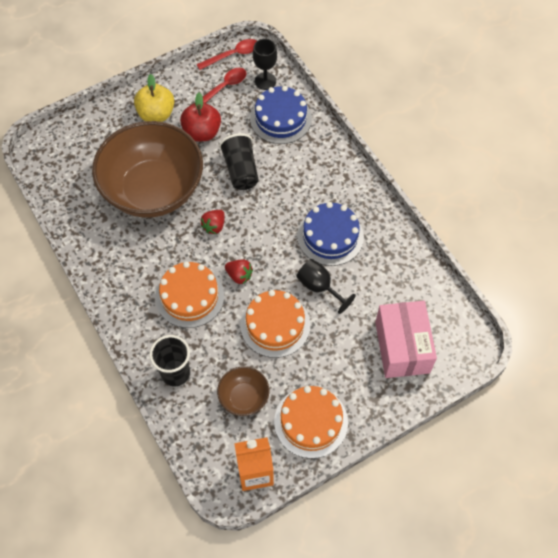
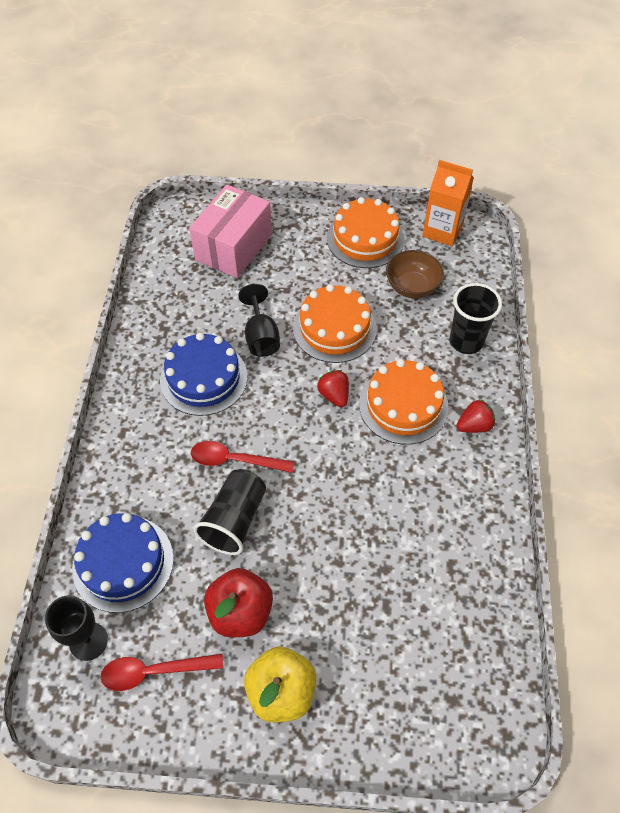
camera: 145 degrees left, 5 degrees down
(153, 190) = (363, 564): brown bowl -> none
(214, 226) = (321, 467): red strawberry -> red strawberry (474, 426)
(232, 55) = (91, 728): red spoon -> red spoon (235, 460)

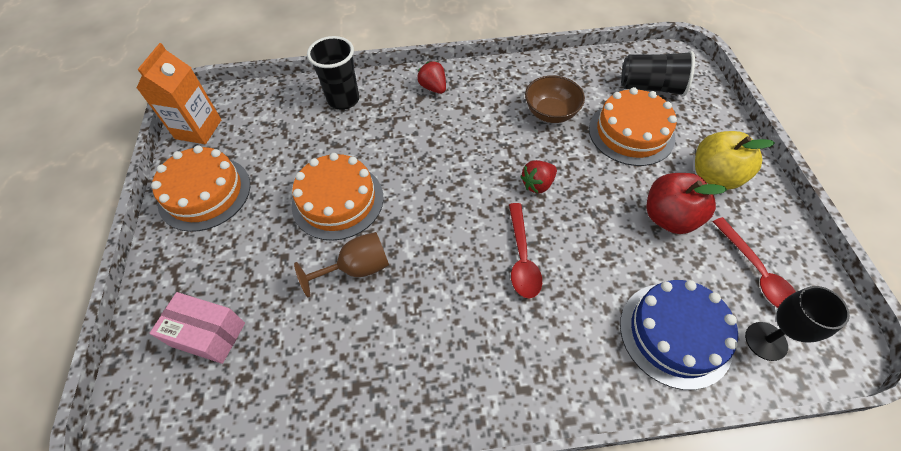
camera: 100 degrees left, 0 degrees up
(203, 378) = (426, 316): blue cake -> none
(233, 247) = (208, 334): pink box -> pink box, size x0.64
(234, 520) = (586, 243): black cup -> black cup (651, 87)
(261, 336) = (356, 269): black goblet -> brown goblet
(334, 395) = (423, 187): red strawberry -> red strawberry (537, 184)
(403, 405) = (423, 134): orange cake -> orange cake (631, 133)
(412, 287) = (277, 144): brown bowl -> brown bowl (551, 113)

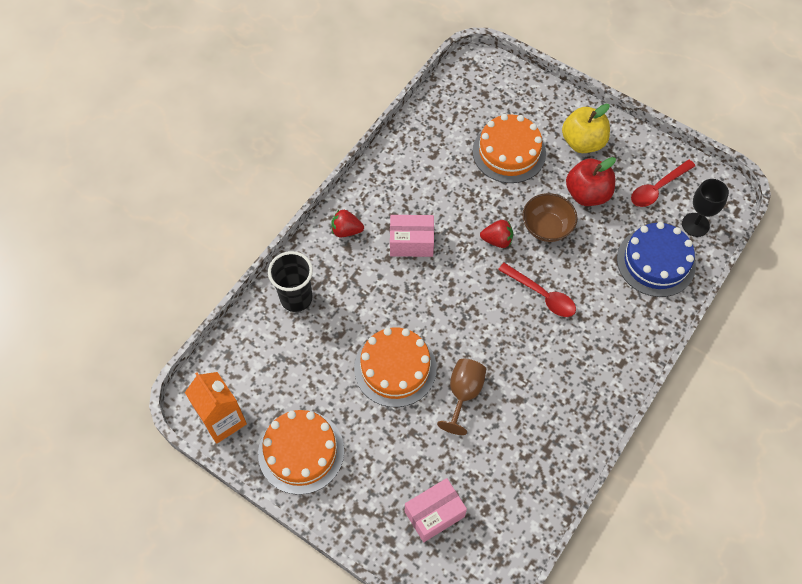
camera: 50 degrees left, 5 degrees up
(467, 131) = (411, 243): none -> pink box
(537, 184) = (497, 240): red strawberry -> red strawberry turned 90 degrees counterclockwise
(551, 113) = (446, 180): brown bowl -> brown bowl (546, 227)
(651, 87) = (484, 104): black cup -> none
(756, 272) = (657, 188): red spoon -> red spoon turned 120 degrees clockwise

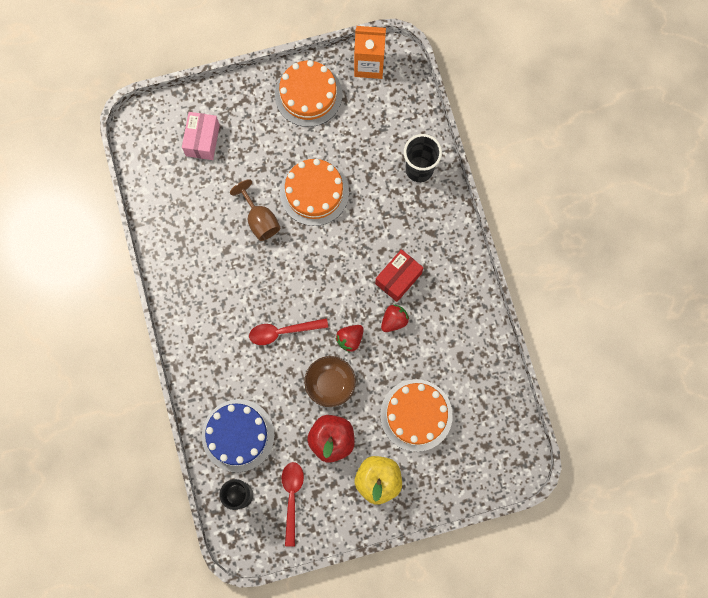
camera: 130 degrees right, 15 degrees up
(346, 231) = (445, 242): red strawberry -> red strawberry (394, 320)
(411, 243) = (398, 278): pink box -> red box

